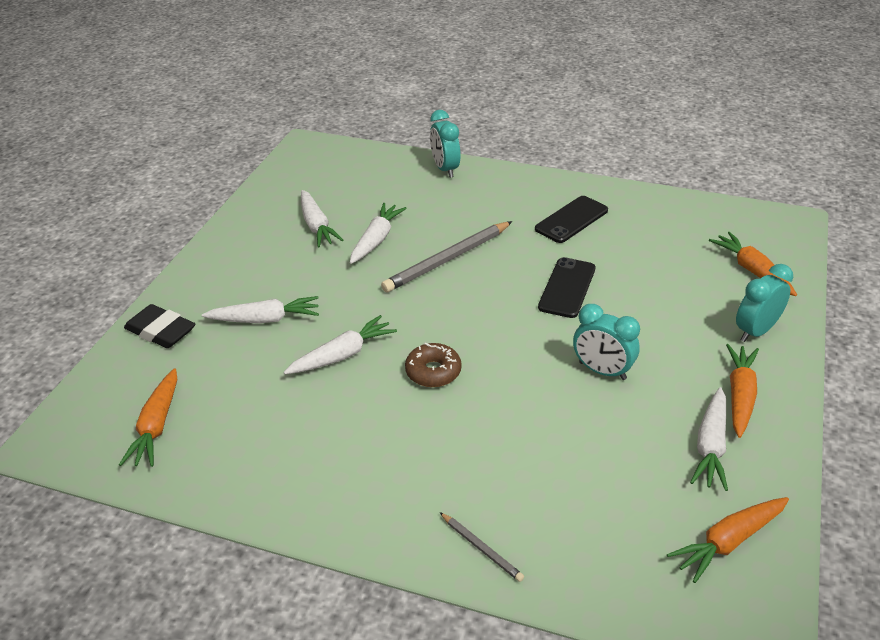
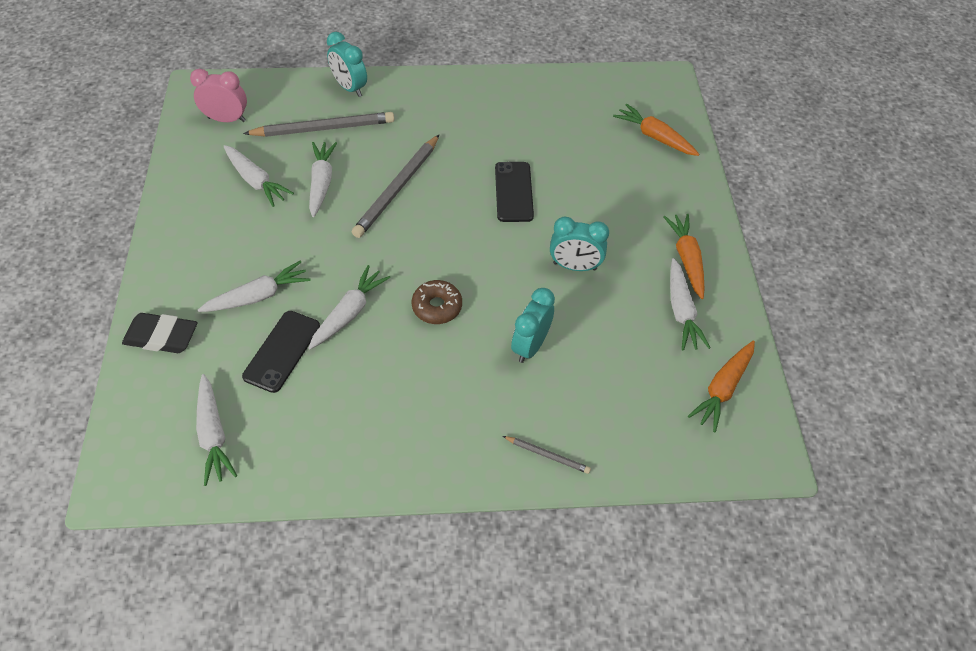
camera: 25 degrees left, 15 degrees up
(156, 426) = (213, 435): orange carrot -> white carrot
(318, 173) = (227, 119): none -> pink clock
(402, 196) = (323, 128): none -> grey pencil
(571, 220) = (488, 119): black phone -> black phone (282, 351)
(755, 331) = (677, 196): turquoise clock -> turquoise clock (530, 346)

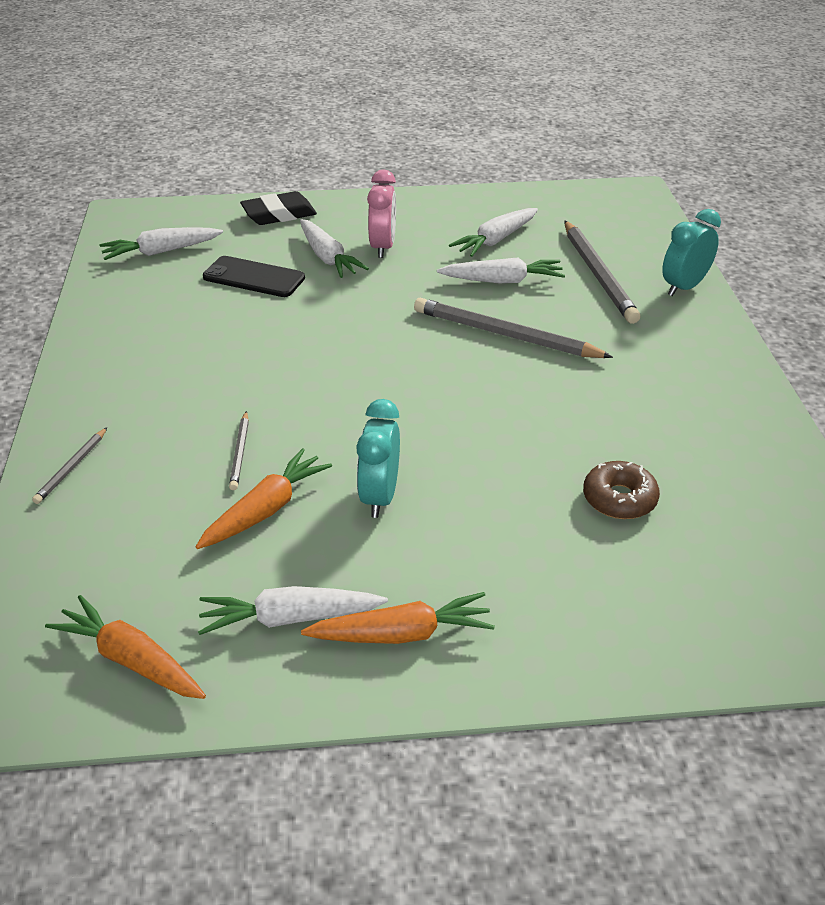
camera: 90 degrees right, 15 degrees down
(162, 336) = (279, 214): black eraser -> black eraser turned 60 degrees clockwise
(227, 119) = (590, 214): pink clock -> pink clock (383, 247)
(349, 313) = (302, 314): white carrot -> none
(437, 307) = (308, 374): brown donut -> brown donut (619, 499)
(513, 192) = (521, 435): black phone -> none
(530, 346) = (240, 452): turquoise clock -> grey pencil
(654, 137) = (703, 608): orange carrot -> orange carrot (266, 509)

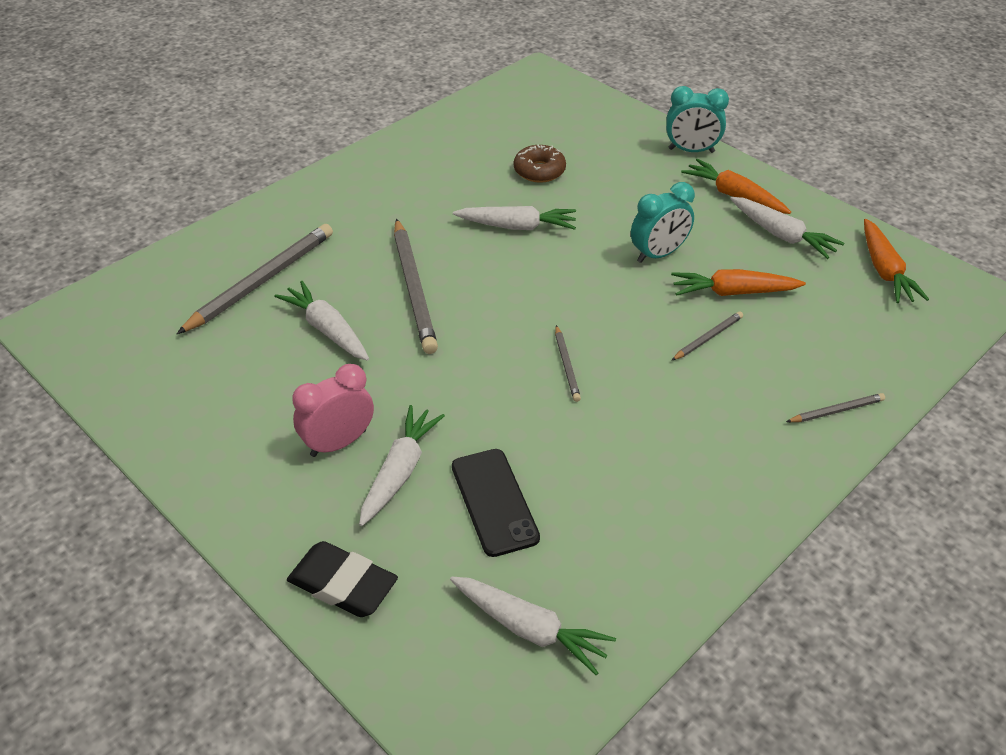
camera: 130 degrees left, 5 degrees up
(320, 362) = (566, 365): none -> grey pencil
(495, 240) = (250, 371): white carrot -> white carrot (517, 226)
(683, 287) = (241, 231): turquoise clock -> turquoise clock (691, 150)

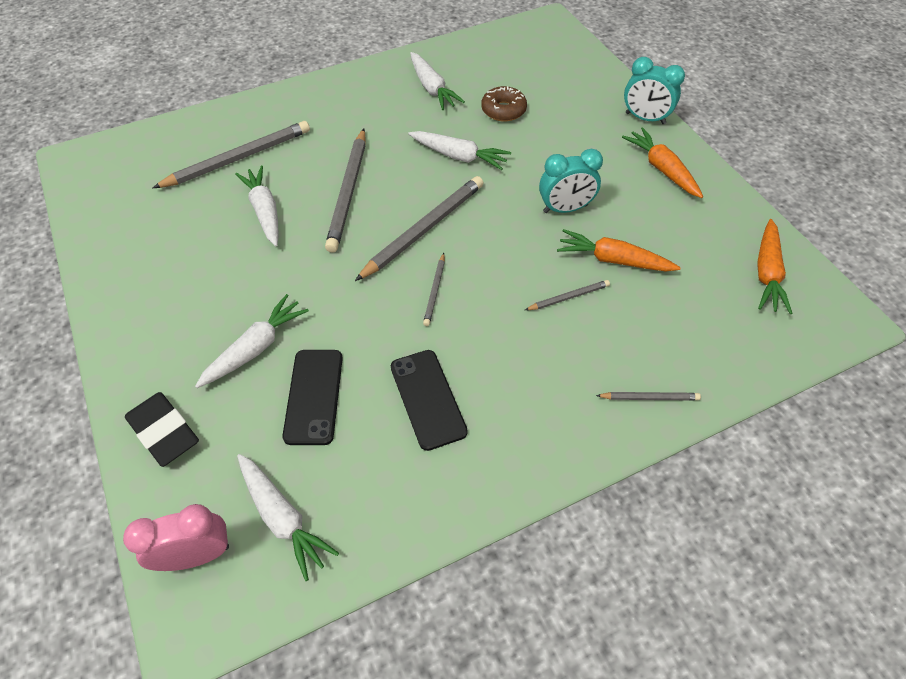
camera: 20 degrees right, 10 degrees up
(338, 443) = (223, 310): pink clock -> pink clock (197, 555)
(520, 308) = (424, 230): none -> grey pencil
(618, 471) = (427, 399): none -> black phone
(782, 235) = (687, 216): white carrot -> white carrot (432, 88)

